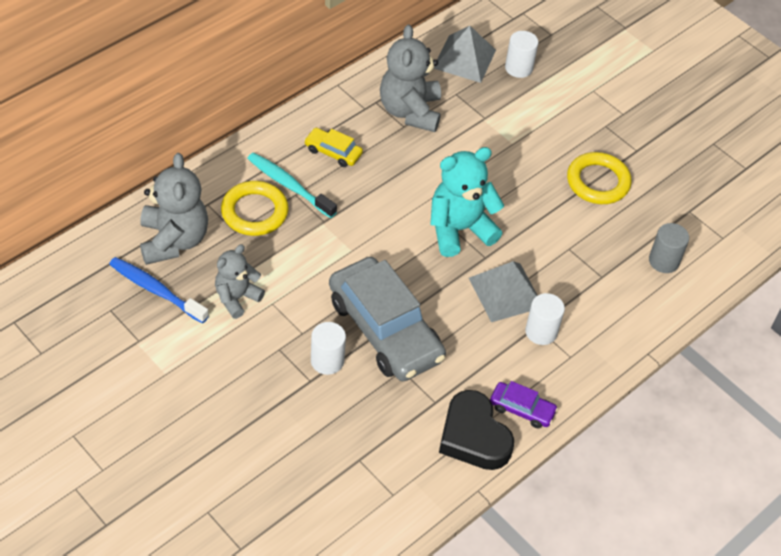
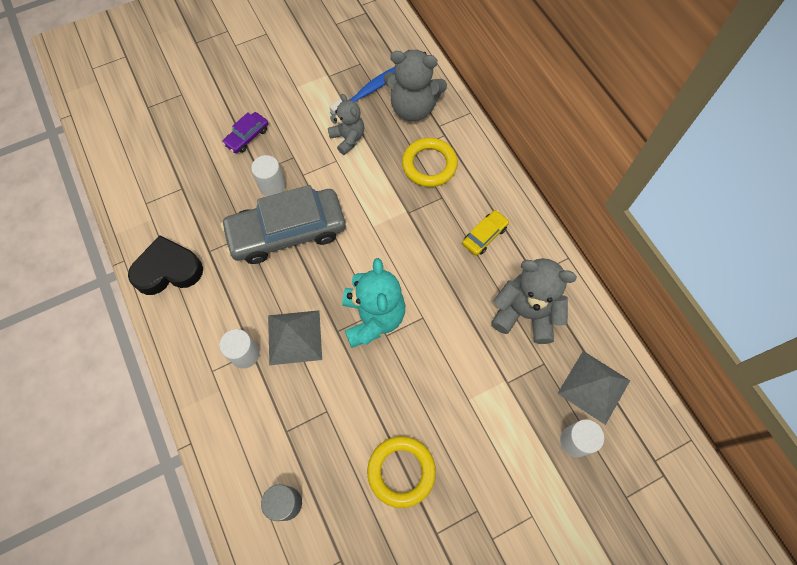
camera: 110 degrees right, 15 degrees up
(289, 185) = (452, 194): turquoise toothbrush -> none
(522, 409) = (177, 314): purple car -> purple car (247, 136)

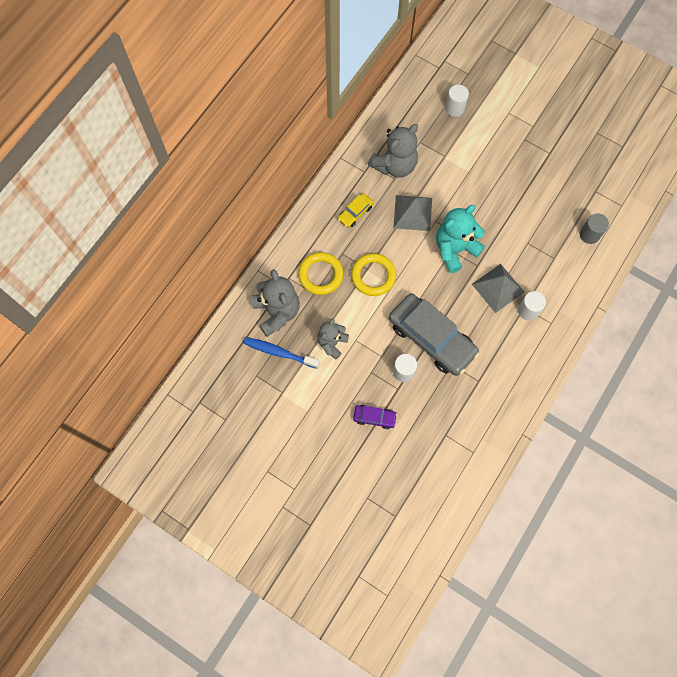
camera: 120 degrees left, 5 degrees up
(168, 270) = (509, 398): black heart -> none
(401, 471) = (531, 185): yellow ring -> yellow ring (373, 276)
(484, 236) = (355, 213): yellow car -> yellow car turned 60 degrees counterclockwise
(525, 313) = (394, 165): grey teddy bear -> grey teddy bear turned 120 degrees counterclockwise
(594, 386) = (417, 111): grey pyramid -> grey pyramid (412, 212)

